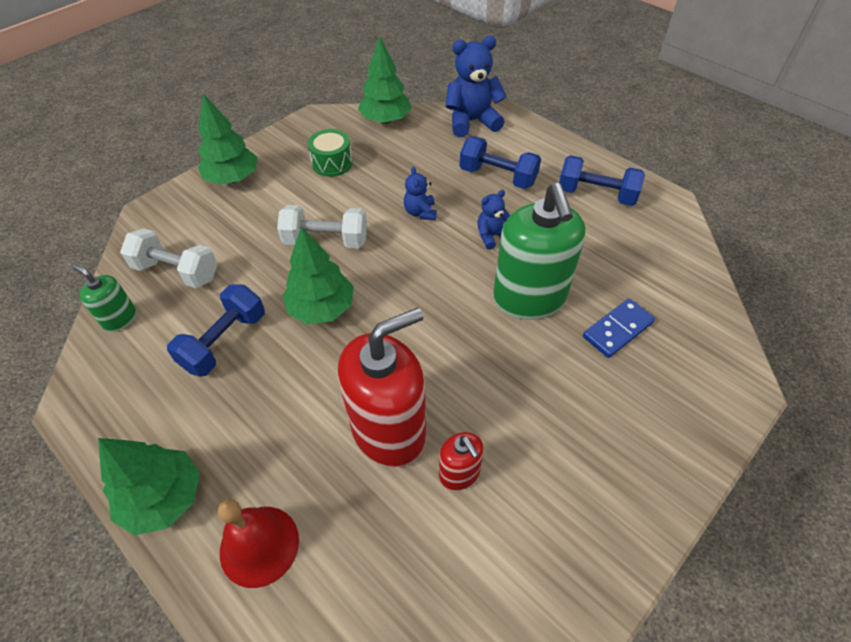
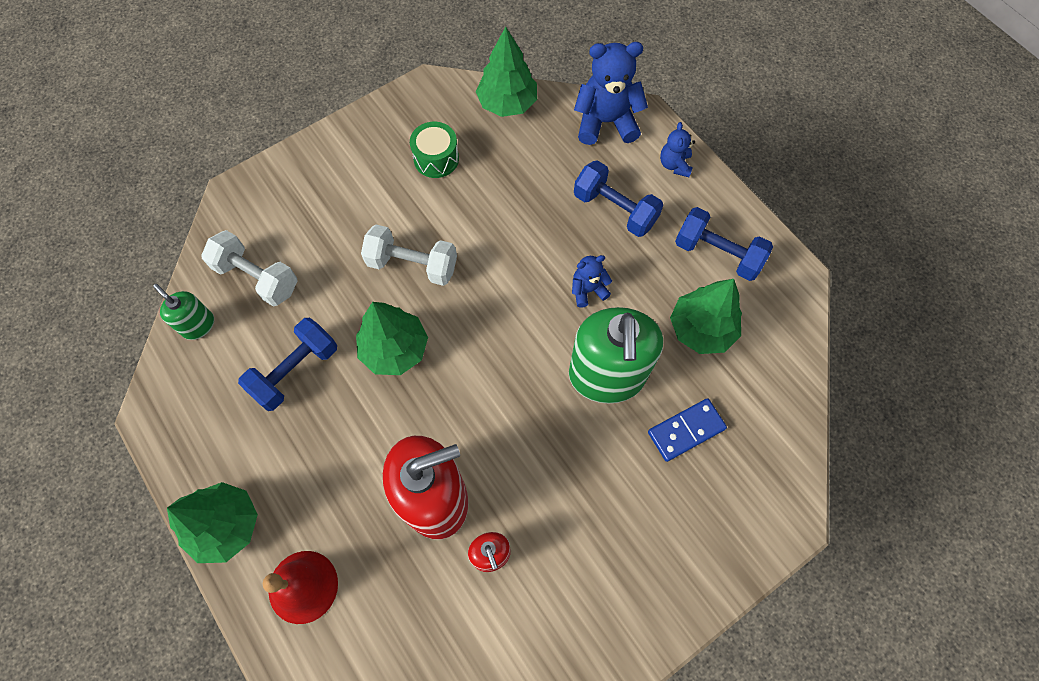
camera: 10 degrees right, 15 degrees up
(233, 178) = (326, 162): green tree -> green tree (701, 329)
(420, 212) = (519, 245): blue teddy bear -> blue teddy bear (674, 165)

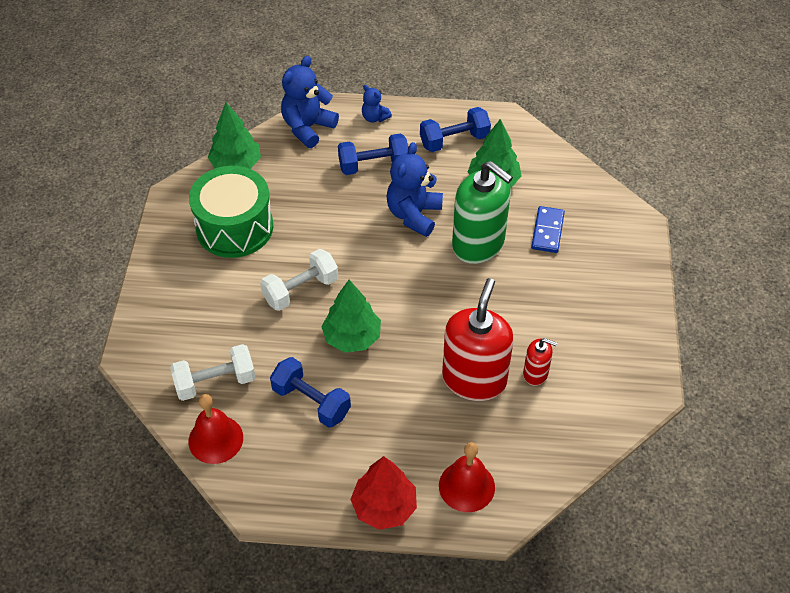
camera: 50 degrees left, 15 degrees down
(198, 325) = (215, 439): green soap dispenser -> red bell
(226, 525) = (384, 507): green tree -> red tree
(295, 371) = (311, 402): blue dumbbell -> blue dumbbell turned 45 degrees counterclockwise
(436, 158) = (234, 227): green drum -> green drum, size x1.95
(588, 290) = (414, 215): blue teddy bear -> blue teddy bear, size x1.88

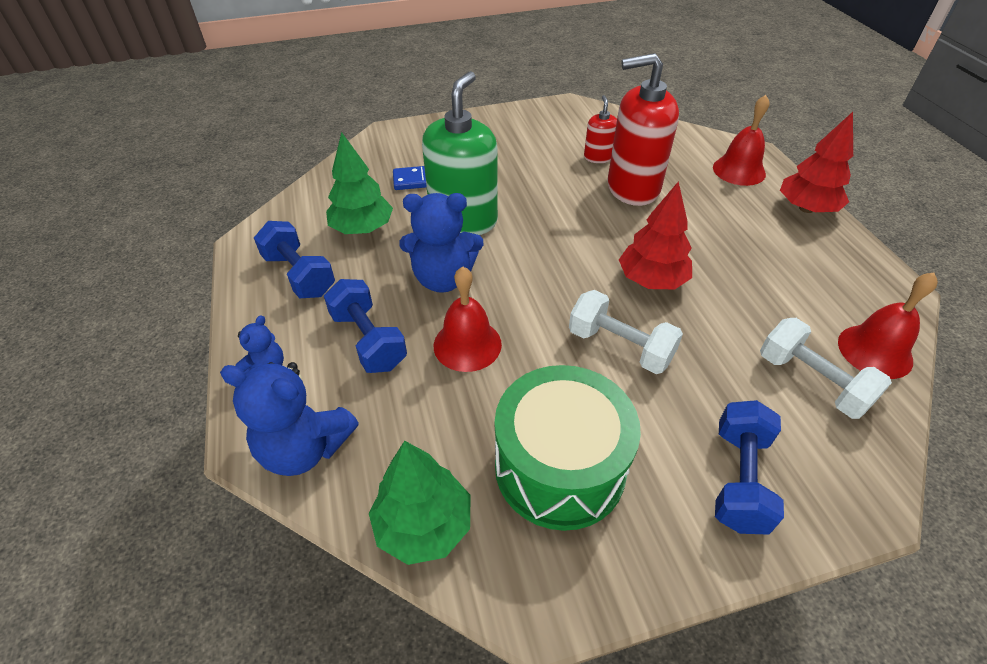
camera: 110 degrees left, 5 degrees down
(311, 402) = (755, 287): blue dumbbell -> blue dumbbell (739, 479)
(344, 212) = (467, 344): none -> red bell
(352, 337) = (651, 280): green tree -> red tree

